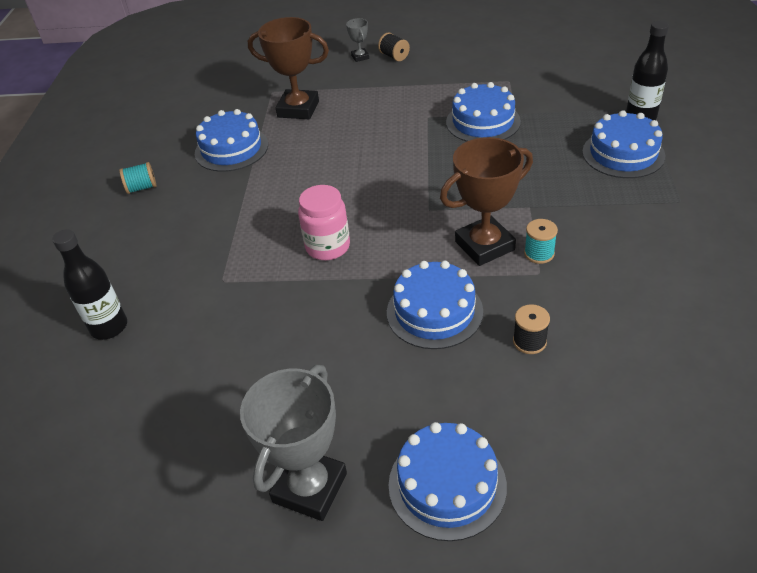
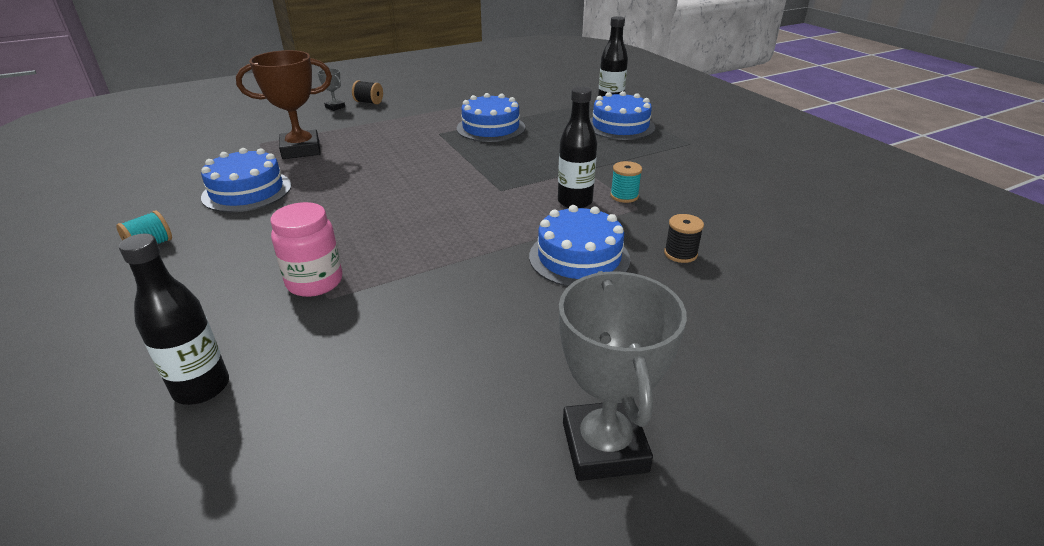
camera: 35 degrees left, 10 degrees down
(328, 247) = (427, 239): pink jar -> pink jar (315, 282)
(447, 485) = (731, 384): blue cake -> none
(484, 245) = (575, 202): brown trophy -> black bottle

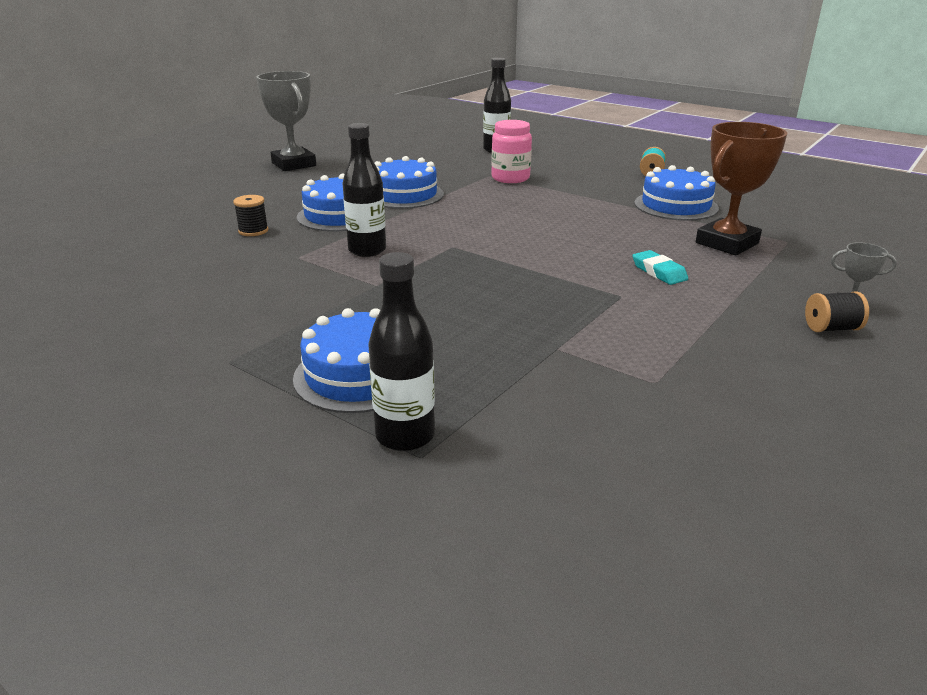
camera: 155 degrees right, 5 degrees down
(389, 141) = (659, 272): none -> turquoise eraser
(491, 128) = (565, 321): blue cake -> blue cake (404, 195)
(624, 196) = (316, 265): turquoise spool -> none

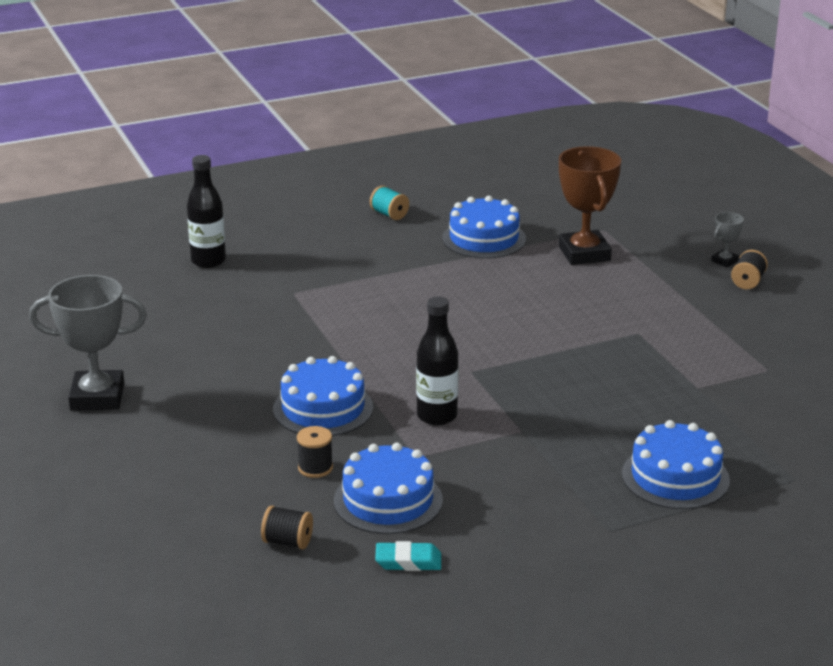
camera: 60 degrees left, 0 degrees up
(145, 245) = (287, 542): none -> black spool
(404, 195) = (299, 356): blue cake -> blue cake (388, 500)
(405, 436) = (769, 479): black bottle -> none
(510, 178) = (317, 285): pink jar -> none
(659, 272) = (610, 302): turquoise eraser -> turquoise eraser (408, 561)

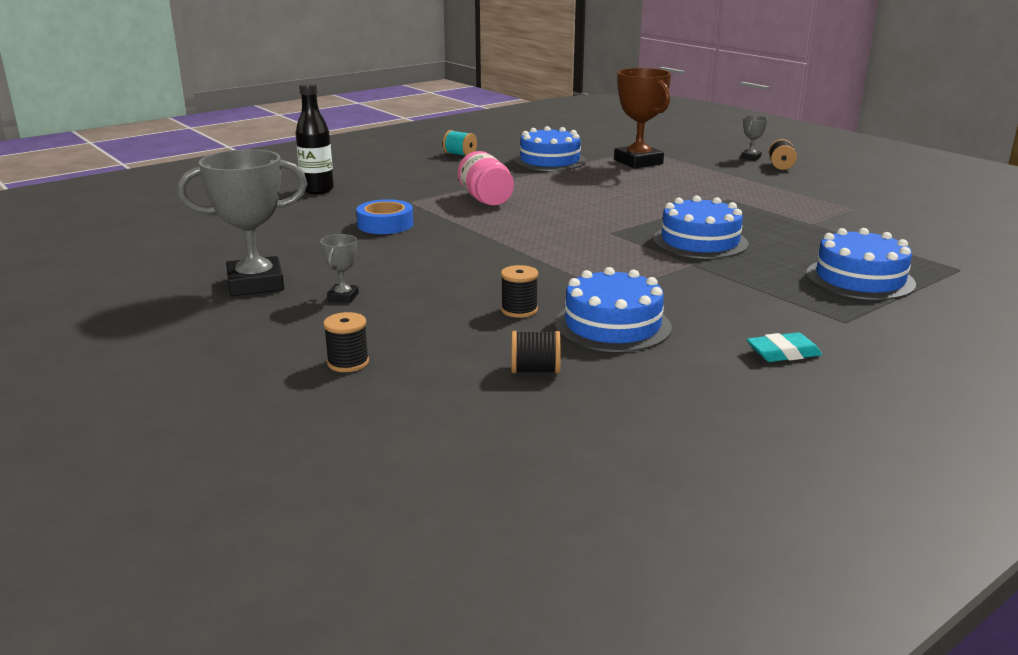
camera: 15 degrees left, 5 degrees down
(138, 507) = (348, 363): none -> black spool
(167, 426) = (343, 297): none -> grey trophy
(252, 327) = (385, 224): none -> blue tape
(323, 408) = (493, 268): blue cake -> blue cake (700, 241)
(374, 299) = (486, 199): none -> pink jar
(408, 561) = (676, 370): turquoise eraser -> turquoise eraser (783, 353)
(437, 416) = (606, 263): black bottle -> none

